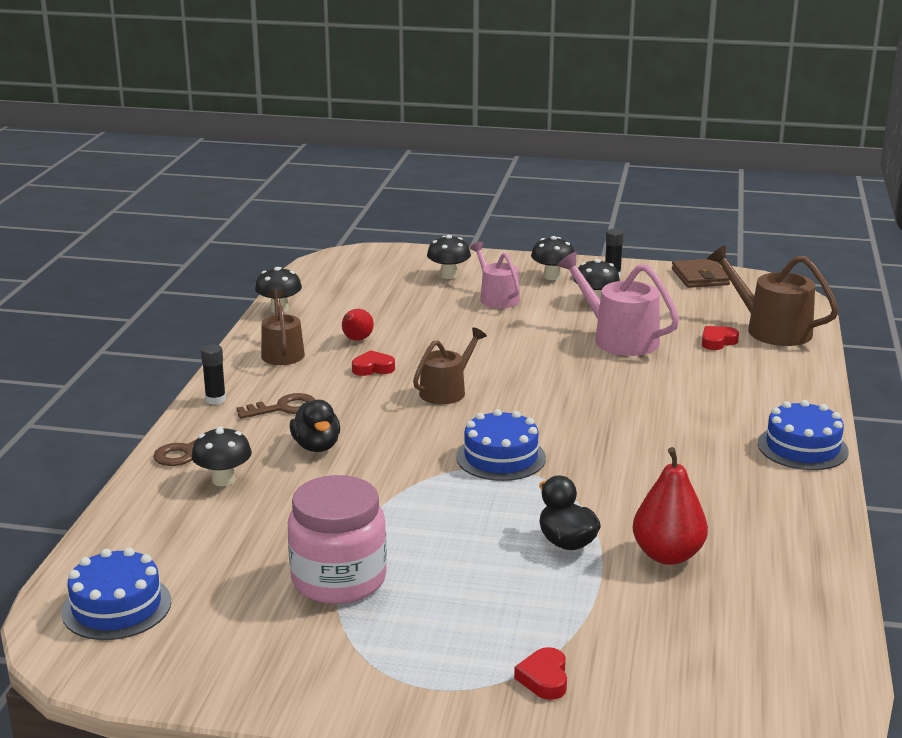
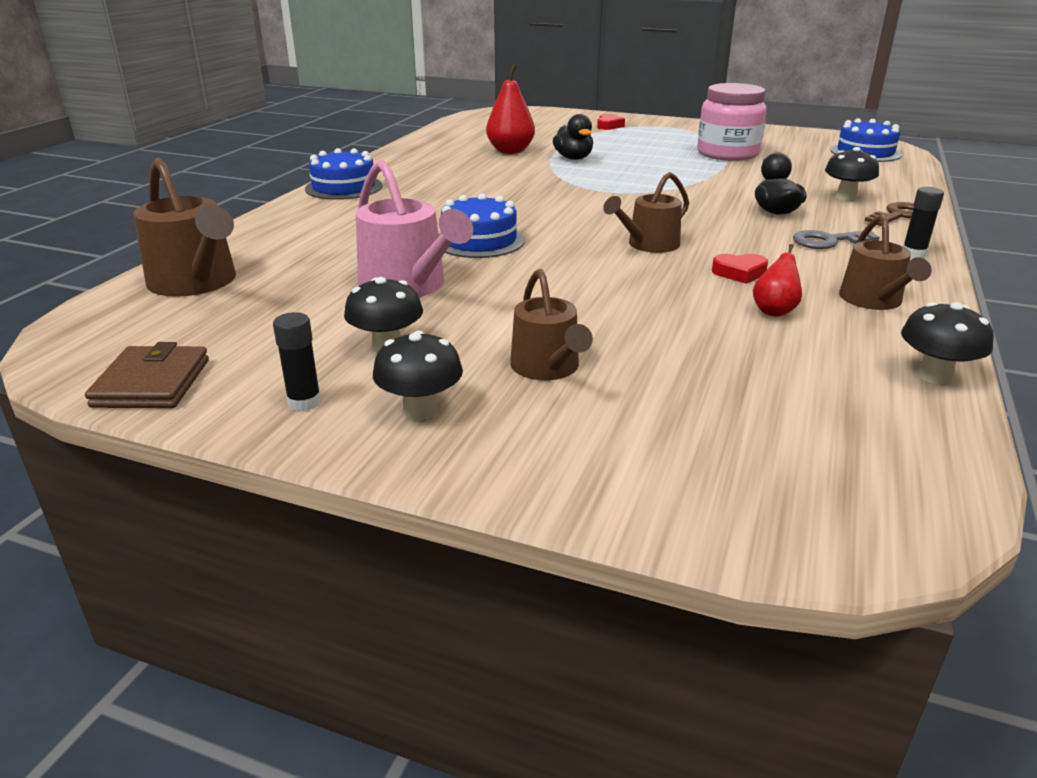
camera: 170 degrees left, 5 degrees up
(283, 408) = (828, 241): brown key -> grey key
(448, 275) = (627, 434): black mushroom -> none
(497, 298) = (548, 368): pink watering can -> brown watering can
(501, 457) = (605, 196): blue cake -> blue cake (479, 241)
(717, 342) = (288, 273): red heart -> none

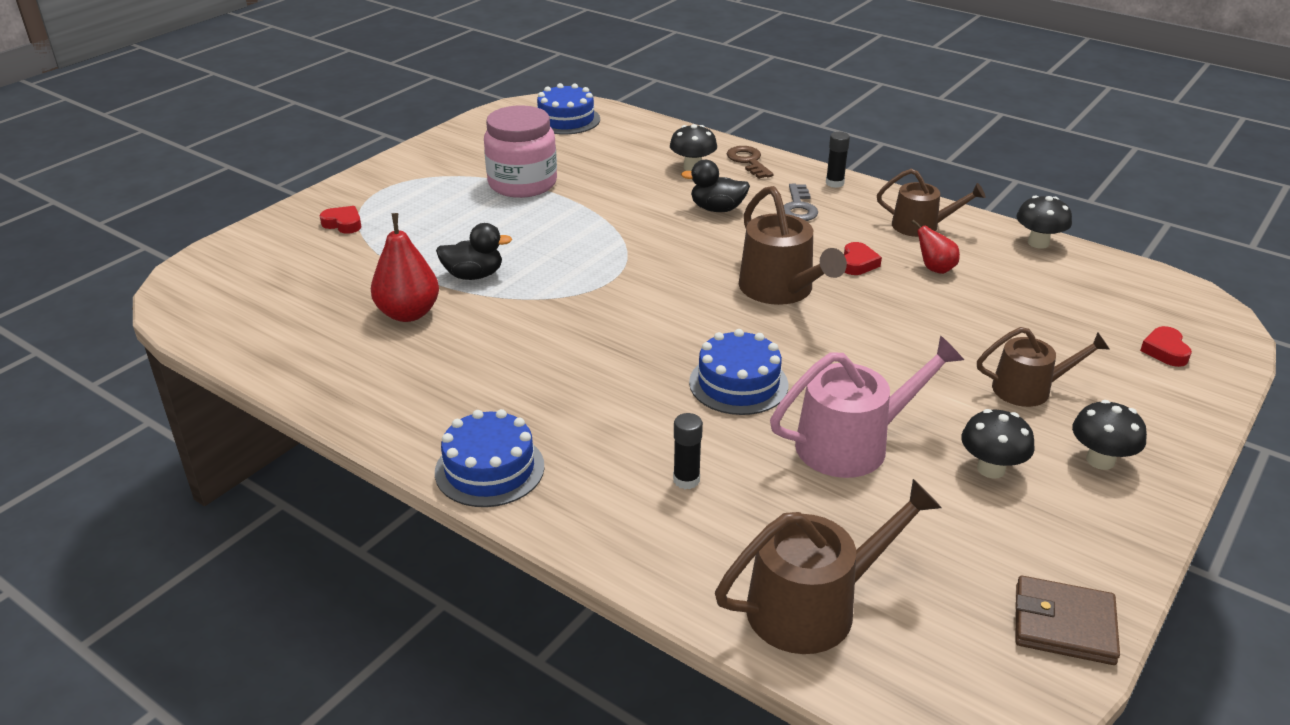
camera: 75 degrees left, 5 degrees up
(304, 402) = (1093, 523): black glue stick -> black glue stick (686, 480)
(649, 245) = (781, 290): brown watering can -> brown watering can, size x1.51
(715, 473) = (1165, 351): none -> red heart

